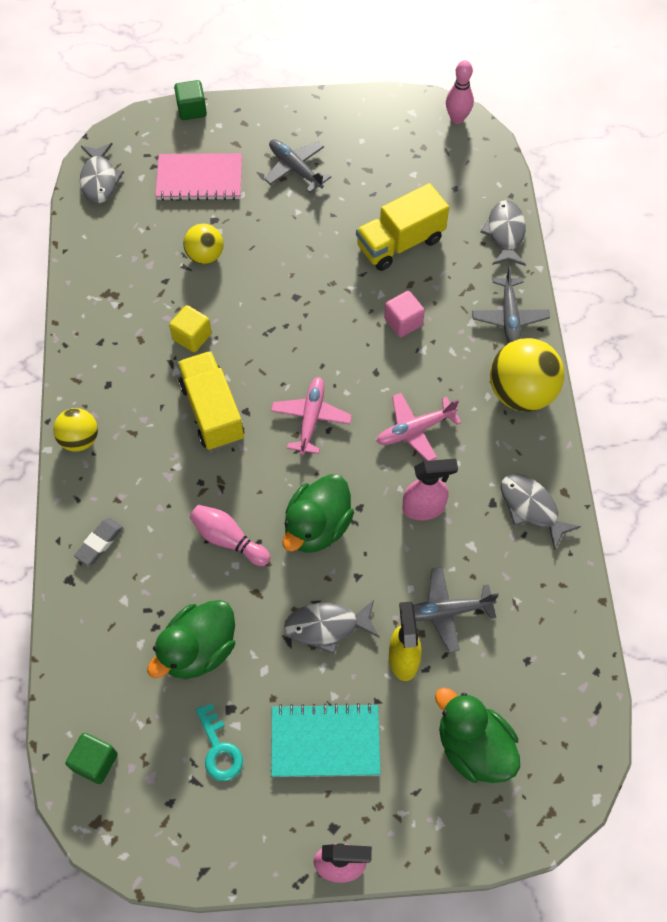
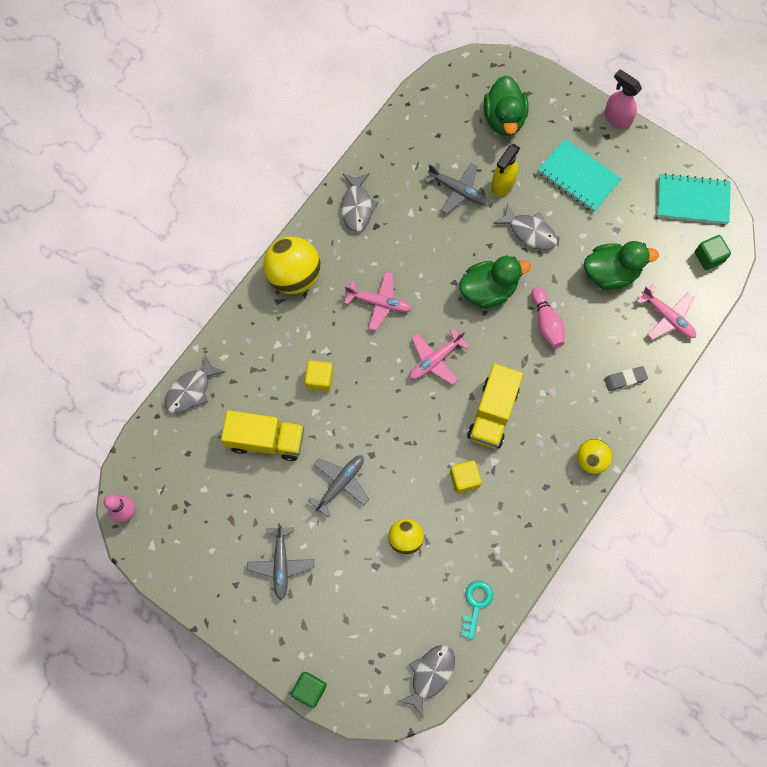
camera: 140 degrees left, 10 degrees up
(98, 647) = (667, 317): none -> pink plane
(164, 824) = (692, 200): none -> turquoise notebook
(199, 179) = (356, 613): pink notebook -> none
(219, 749) = (637, 214): turquoise key -> turquoise key (476, 604)
(403, 322) = (319, 379): pink cube -> yellow cube
(424, 508) = (417, 253): pink spray bottle -> none
(509, 317) = (250, 329): grey plane -> grey plane (340, 484)

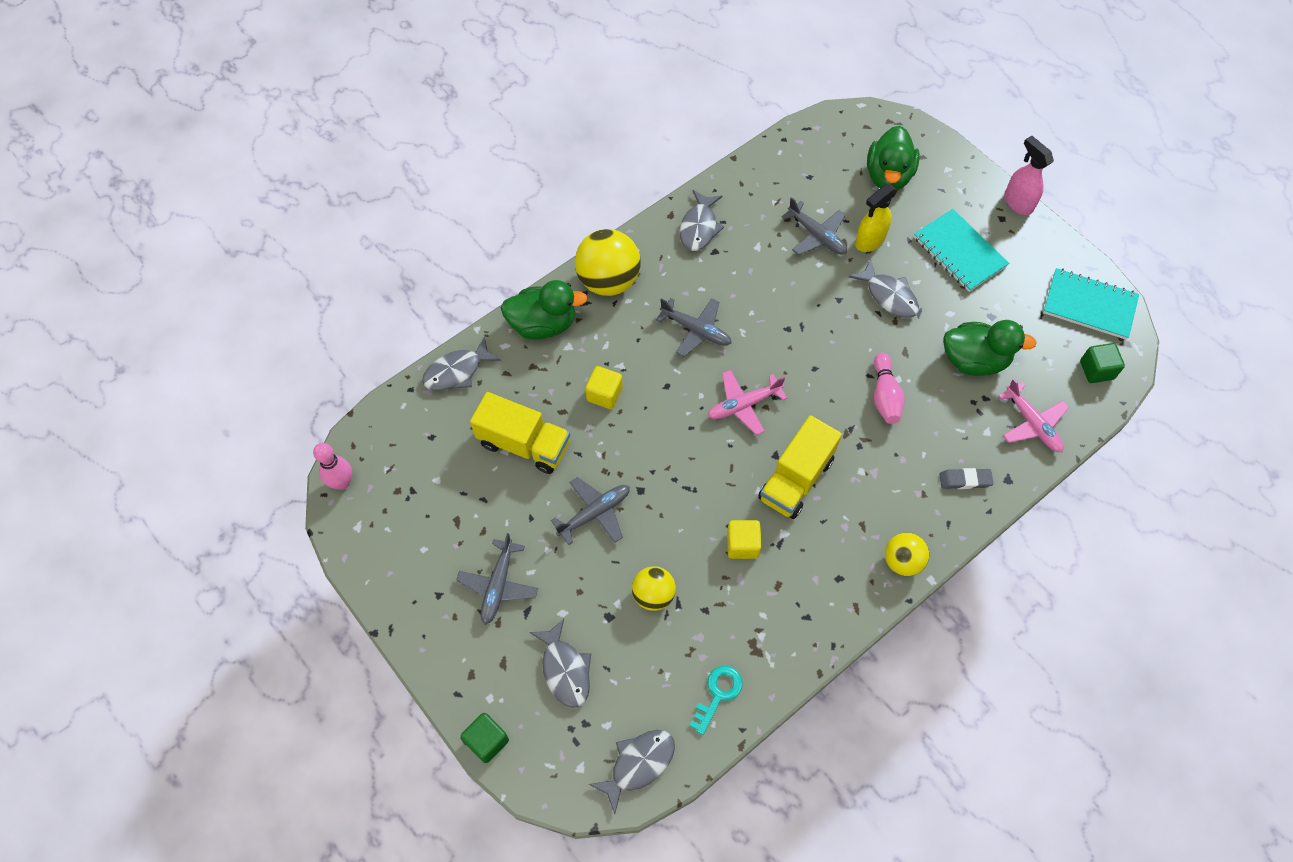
camera: 15 degrees right, 10 degrees down
(353, 617) = (565, 669): none -> grey fish
(379, 303) = (696, 330): pink plane -> grey plane
(488, 290) = (825, 346): green duck -> green duck (543, 324)

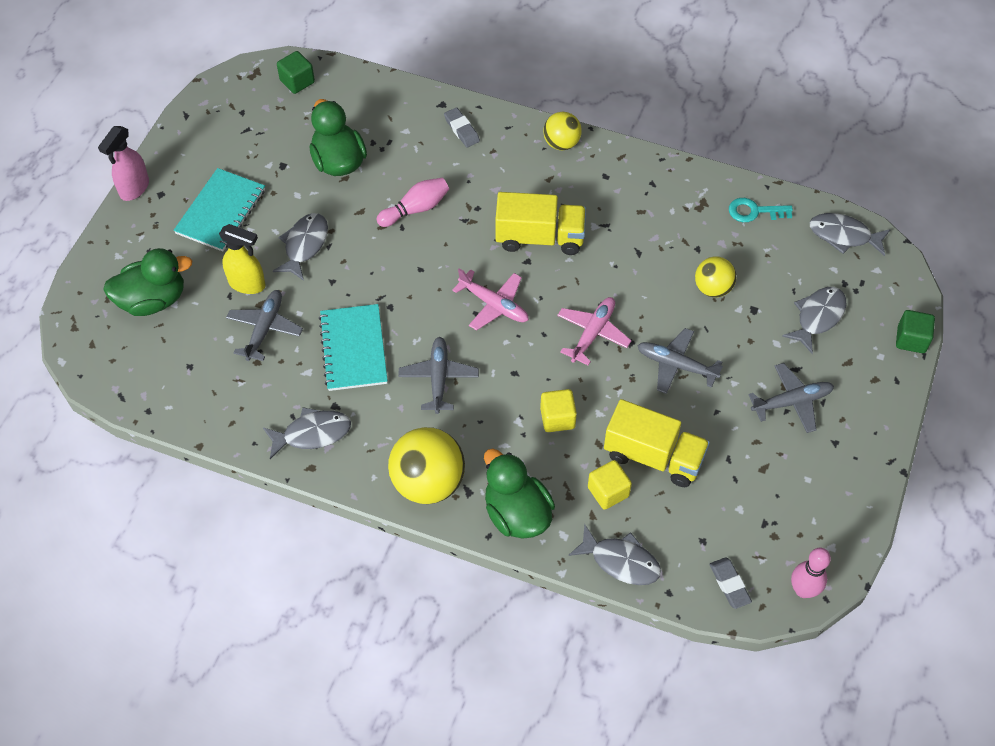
camera: 120 degrees left, 5 degrees down
(385, 434) = (729, 584): none -> grey eraser
(524, 444) = (653, 456): yellow truck -> yellow truck turned 120 degrees clockwise
(742, 545) = (625, 248): yellow cube -> yellow cube (608, 492)
(1032, 423) = (378, 105): pink plane -> pink plane (592, 333)
(1089, 305) = (230, 104): turquoise notebook -> turquoise notebook (354, 349)

